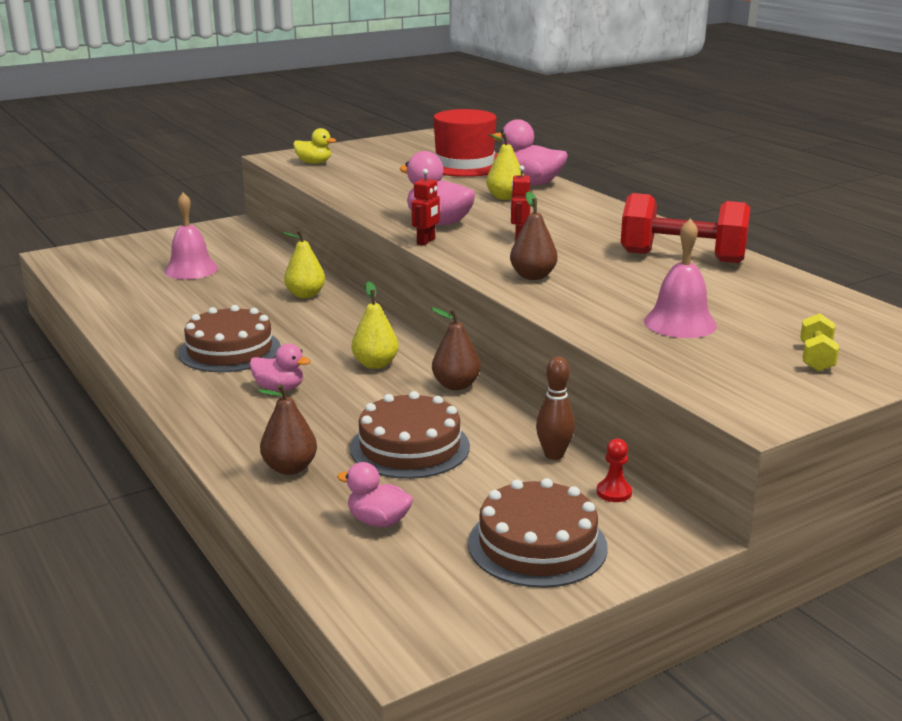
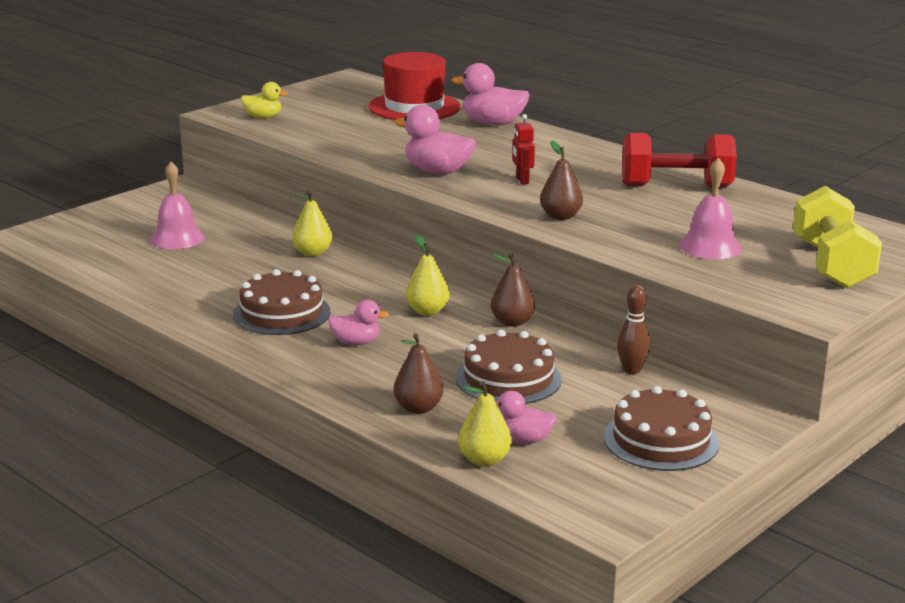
camera: 15 degrees left, 0 degrees up
(426, 241) = (441, 192): red robot -> none
(505, 198) = (480, 140): yellow pear -> yellow pear (484, 460)
(614, 492) = (696, 393): red pawn -> none
(816, 358) = (832, 265): yellow dumbbell -> yellow dumbbell, size x2.15

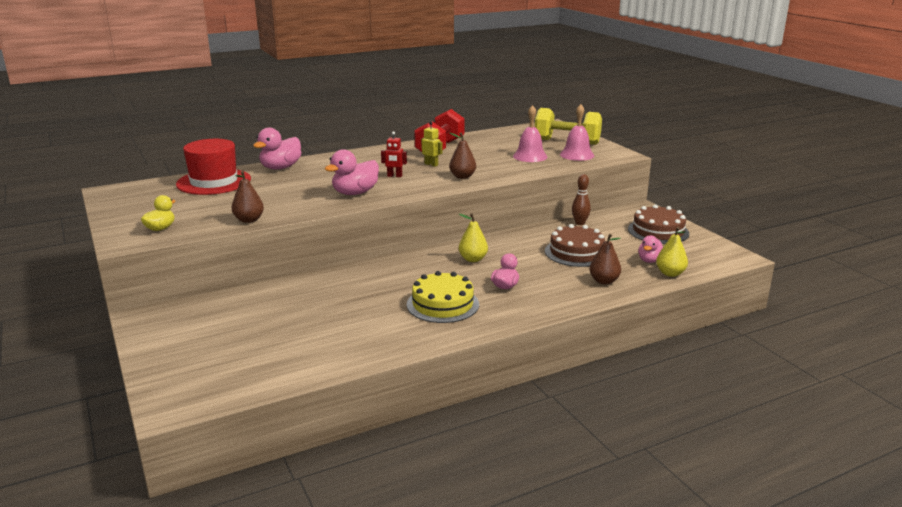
camera: 70 degrees left, 0 degrees up
(177, 238) = (261, 329): pink bell -> pink bell (577, 155)
(281, 313) = (442, 304): brown cake -> yellow cake
(312, 253) = (346, 281): yellow pear -> none
(512, 322) = (504, 240): brown pear -> brown pear (249, 220)
(594, 192) = (431, 164): none -> yellow robot

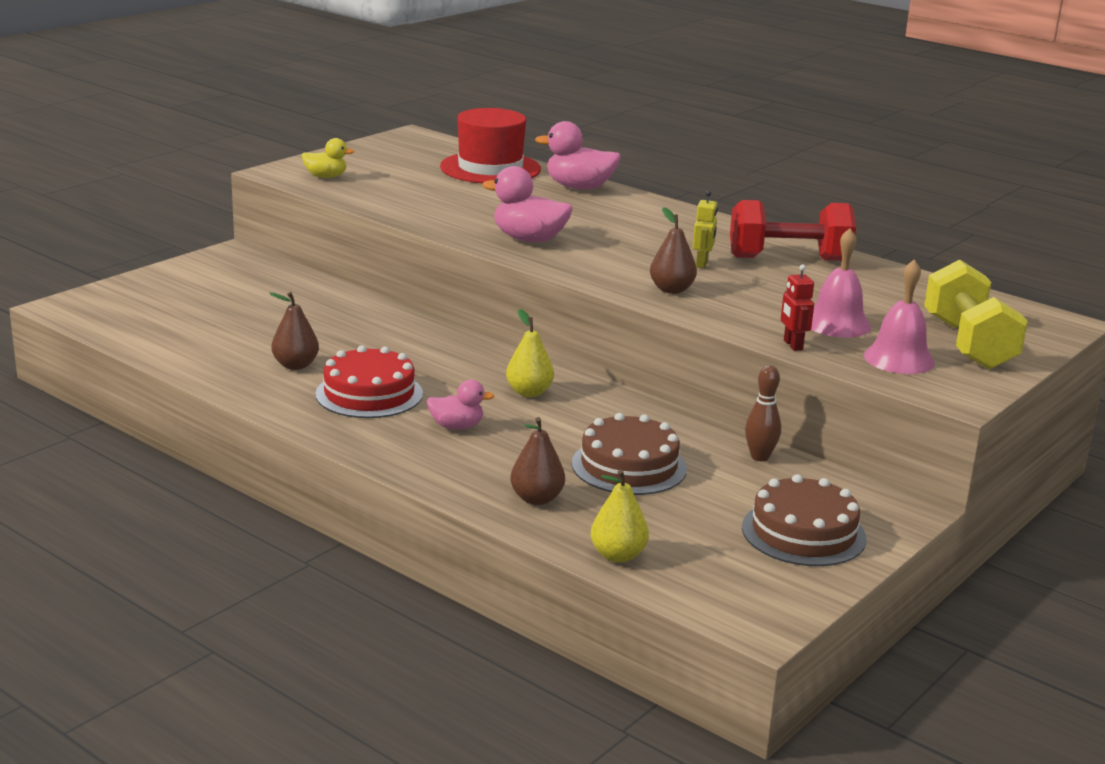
camera: 65 degrees right, 0 degrees up
(249, 220) = (384, 207): brown pear -> brown pear (295, 365)
(394, 176) = (622, 250): red robot -> red robot (792, 345)
(442, 304) = (369, 394): yellow cake -> red cake
(650, 260) = (656, 533): pink duck -> none

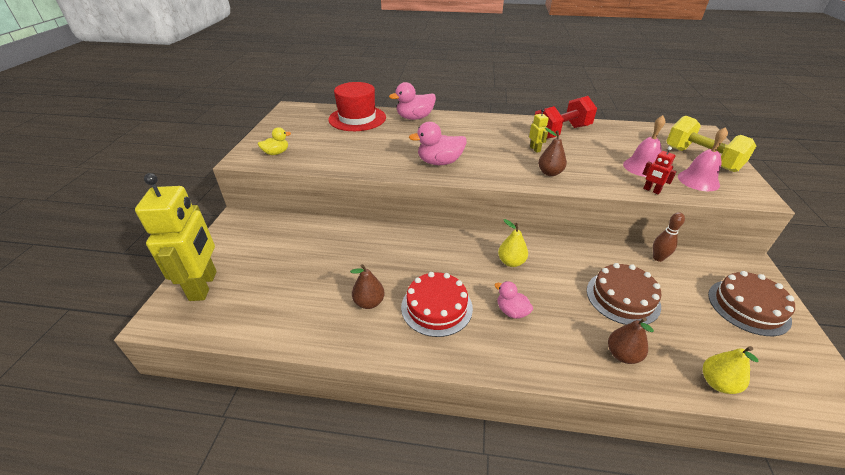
camera: 30 degrees left, 15 degrees up
(133, 297) = (204, 285): none -> yellow robot
(456, 426) = (511, 311): pink duck -> pink duck turned 105 degrees counterclockwise

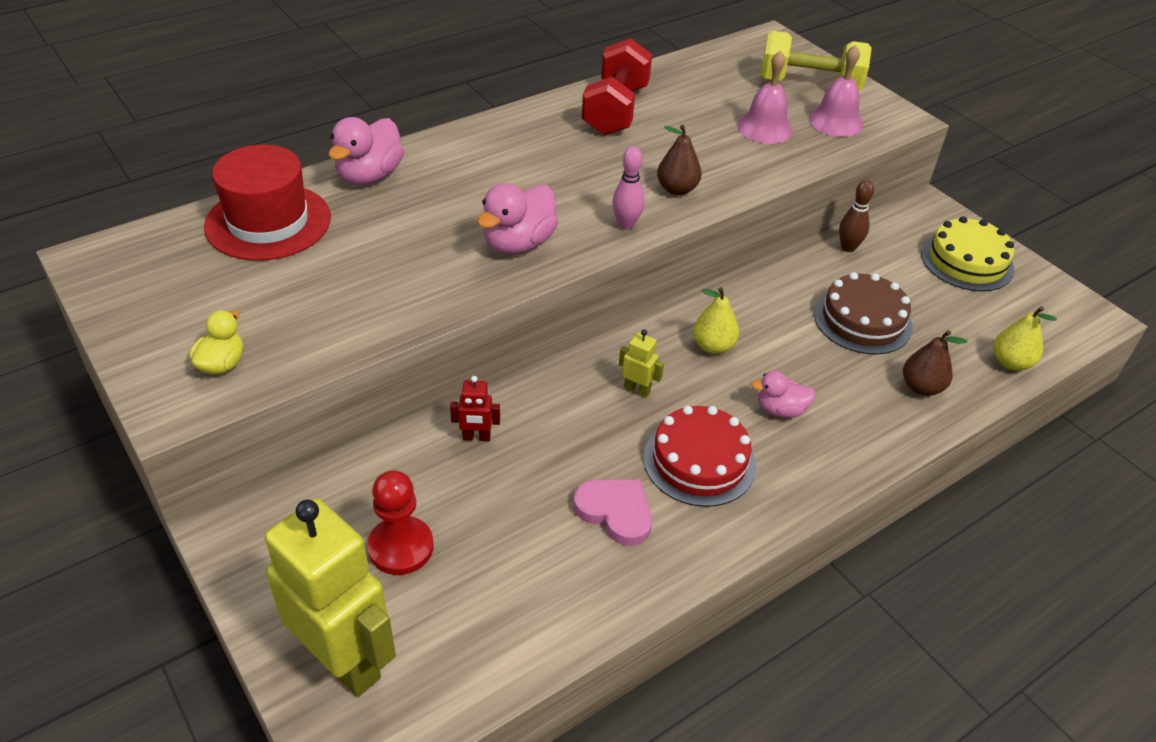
camera: 45 degrees left, 5 degrees up
(275, 260) = (401, 547): none -> red pawn
(369, 302) = (615, 512): brown pear -> pink heart
(501, 176) = (626, 224): none -> pink bowling pin
(535, 149) = (616, 157): yellow robot -> yellow robot (637, 390)
(651, 190) = (807, 160): red robot -> red robot (476, 437)
(748, 307) = (967, 261): brown cake -> yellow cake

